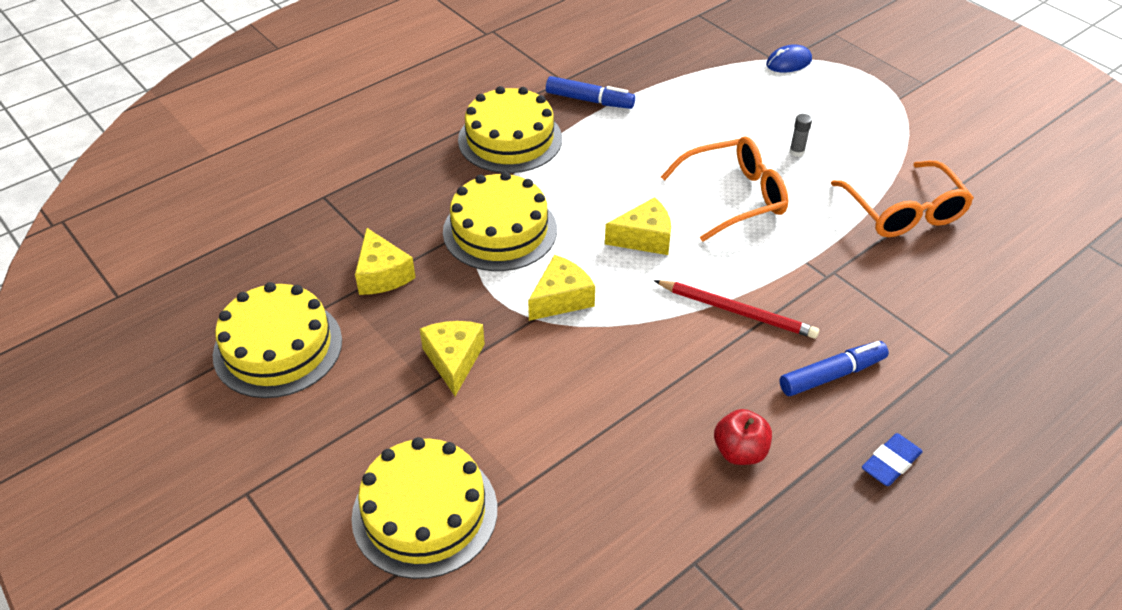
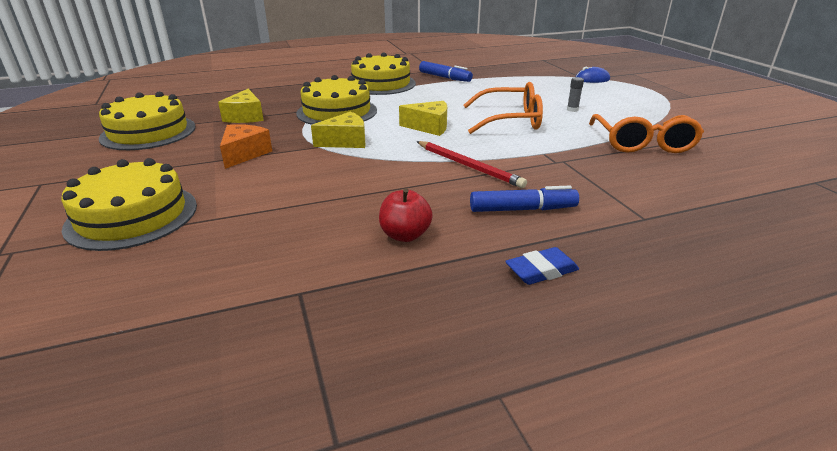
camera: 20 degrees right, 15 degrees down
(454, 360) = (244, 154): yellow cheese -> orange cheese

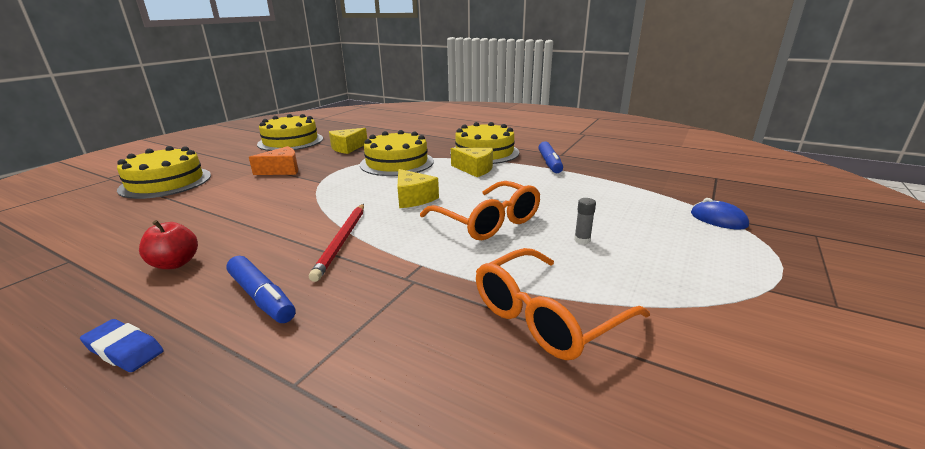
camera: 50 degrees right, 5 degrees down
(345, 141) = (340, 185): yellow cheese -> yellow cheese (475, 169)

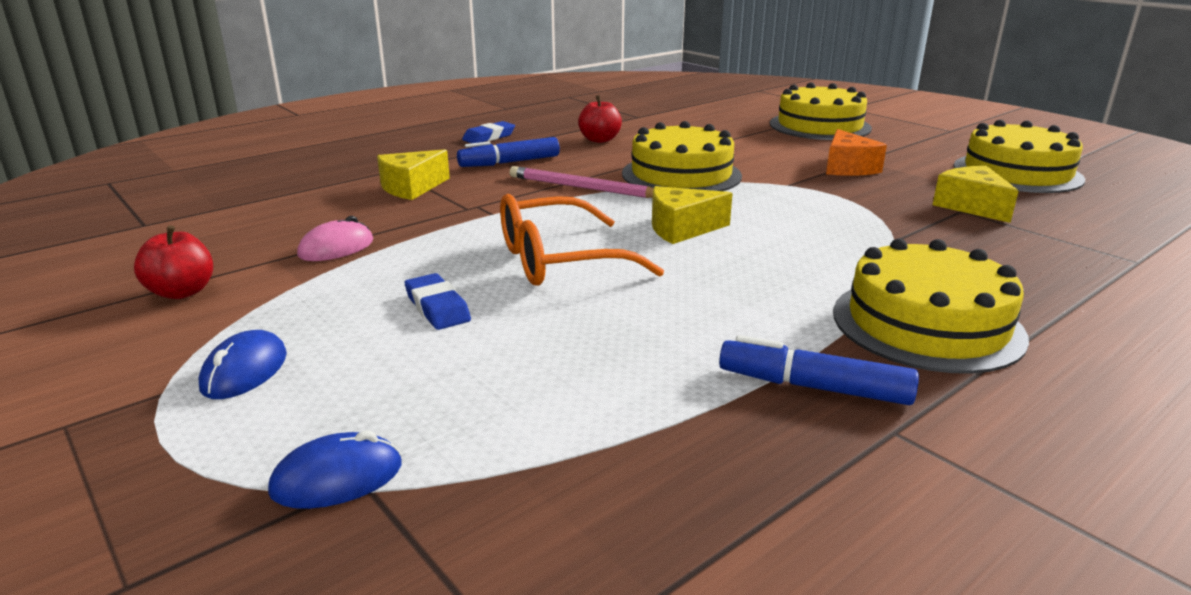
camera: 110 degrees right, 0 degrees up
(342, 241) = (583, 188): red pencil -> pink pencil
(397, 163) = (865, 234): yellow cake -> yellow cake (681, 174)
(475, 169) = (800, 292): yellow cheese -> yellow cheese (411, 188)
(546, 316) = (336, 248): orange glasses -> pink mouse
(582, 240) = (437, 307): grey glue stick -> blue eraser
(704, 364) = (182, 292): none -> red apple
(715, 272) = (244, 371): none -> blue mouse

